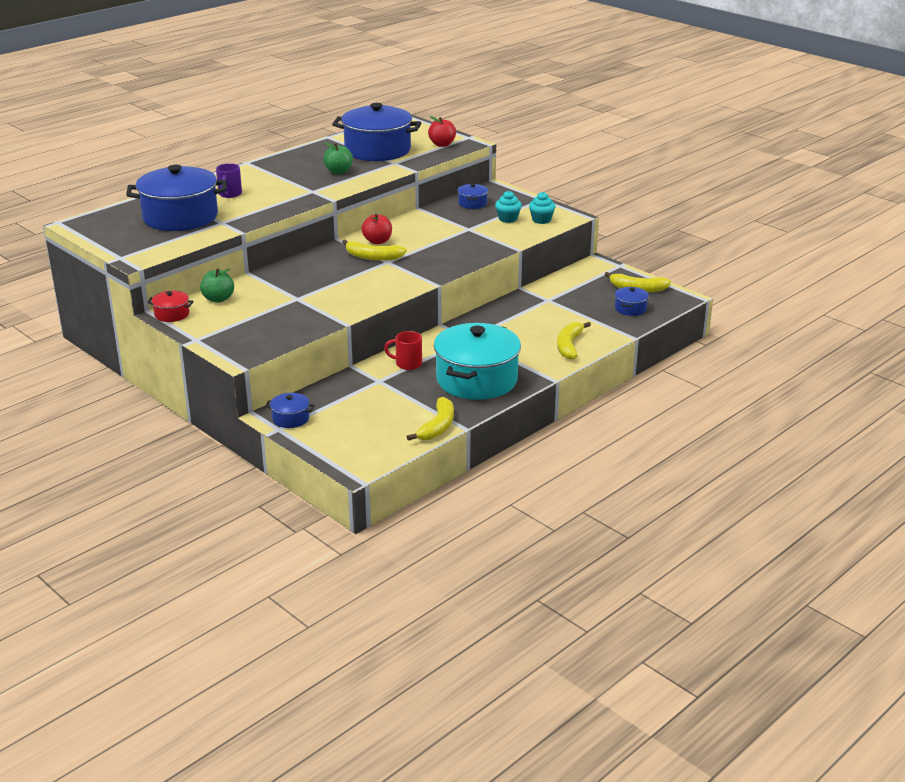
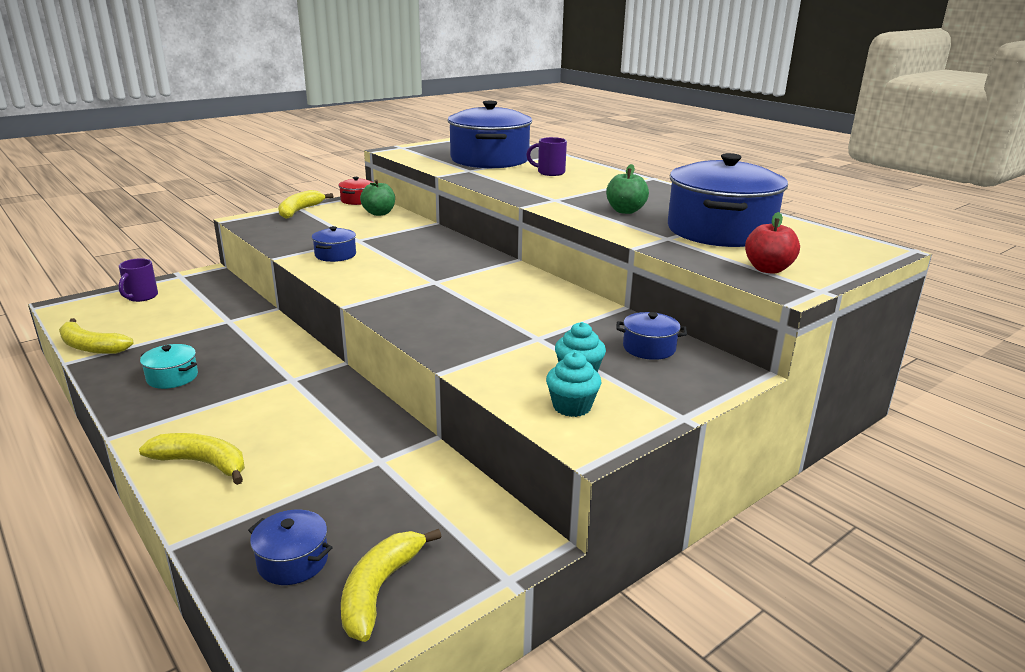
camera: 95 degrees right, 5 degrees down
(290, 418) = (193, 281): blue pot -> blue pot (335, 255)
(333, 435) = (141, 297): none -> purple mug
(373, 257) = (453, 275): yellow banana -> yellow banana (300, 211)
(377, 241) = (503, 279): red apple -> none
(407, 364) = (253, 337): red mug -> none
(476, 380) = (172, 377): turquoise pot -> turquoise pot, size x0.43

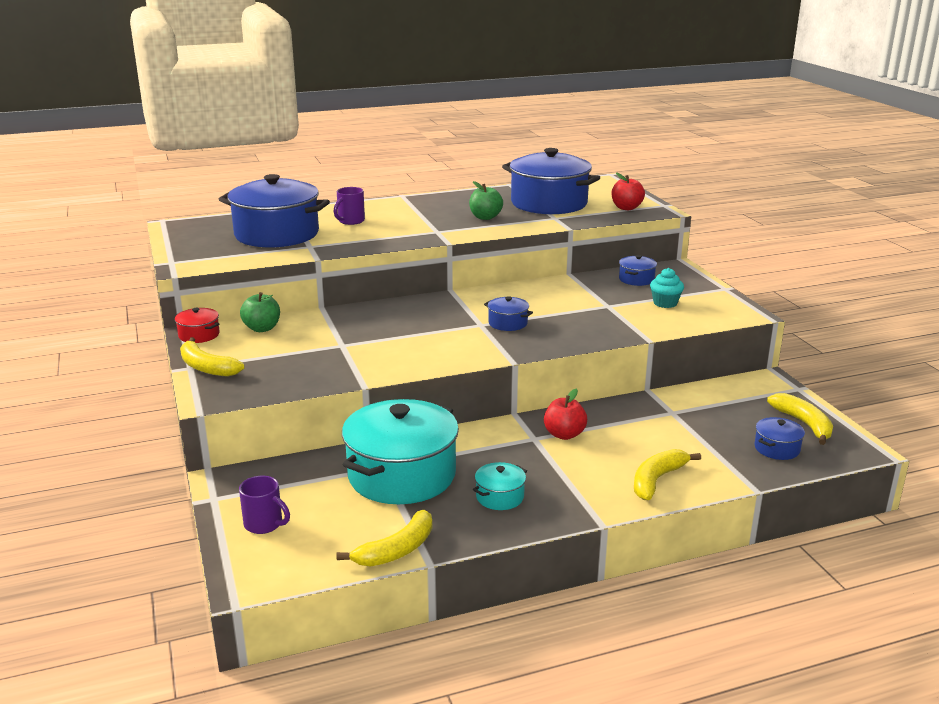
camera: 70 degrees left, 0 degrees up
(214, 330) = (402, 475): none -> turquoise pot
(303, 395) = (564, 434): none -> red apple
(335, 255) = (380, 358): blue pot -> blue pot (508, 323)
(380, 589) = (804, 424): yellow banana -> yellow banana turned 150 degrees counterclockwise
(572, 406) = (706, 311): turquoise cupcake -> none

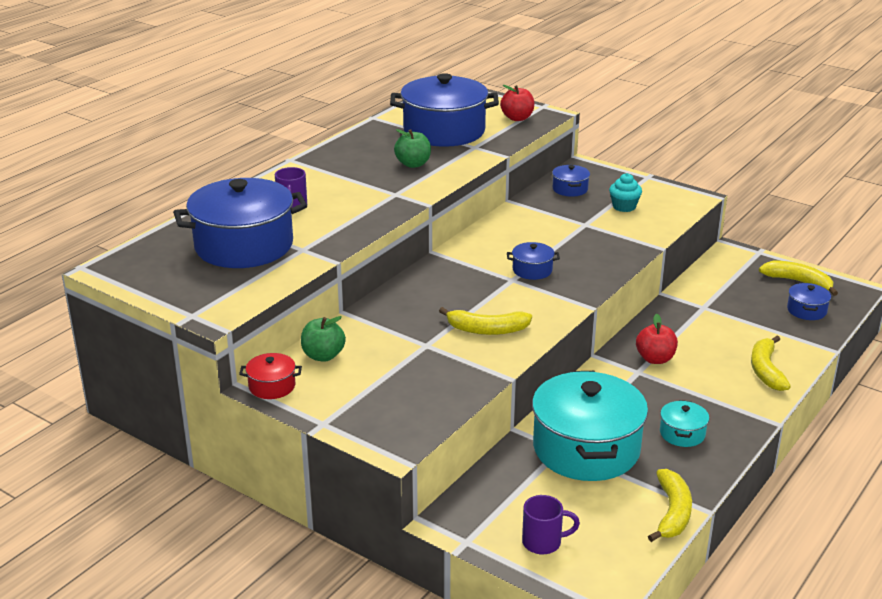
camera: 35 degrees left, 5 degrees up
(206, 367) = (338, 417): yellow banana -> yellow banana (486, 330)

